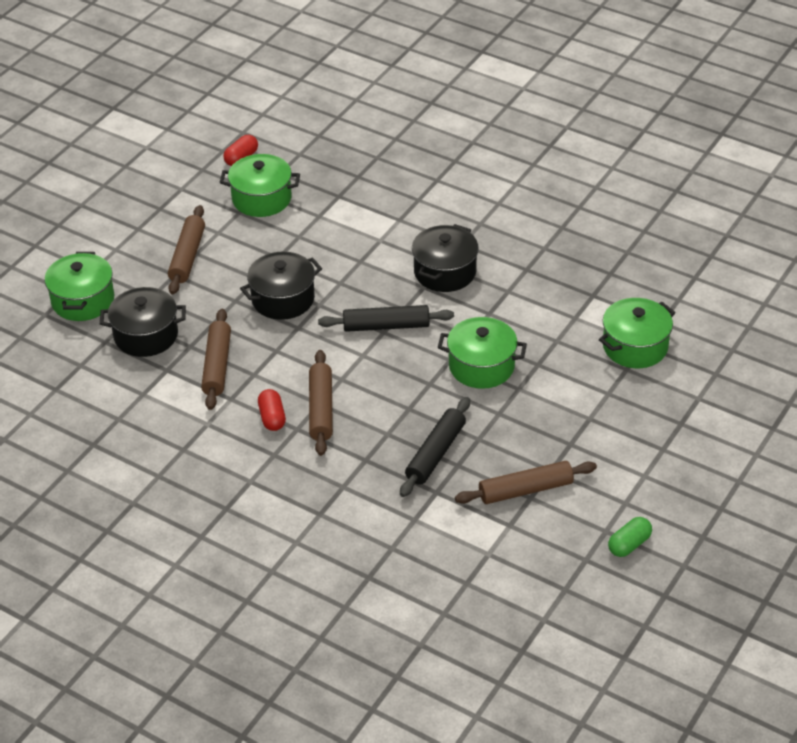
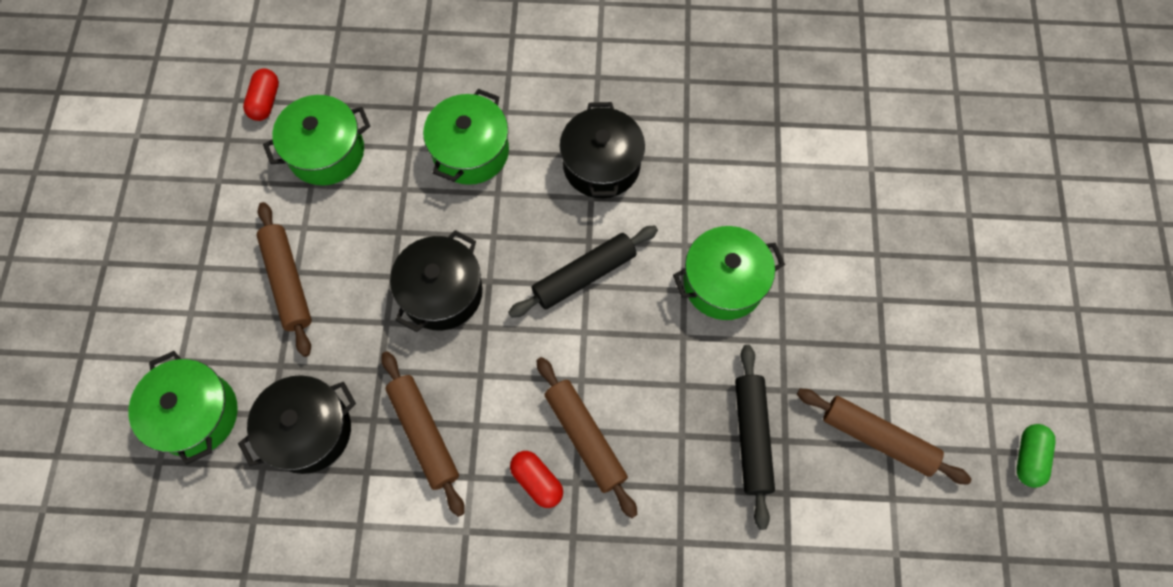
camera: 30 degrees left, 25 degrees up
(525, 490) = (878, 438): brown rolling pin -> brown rolling pin turned 75 degrees clockwise
(635, 346) = (864, 175): green pot -> green pot (470, 151)

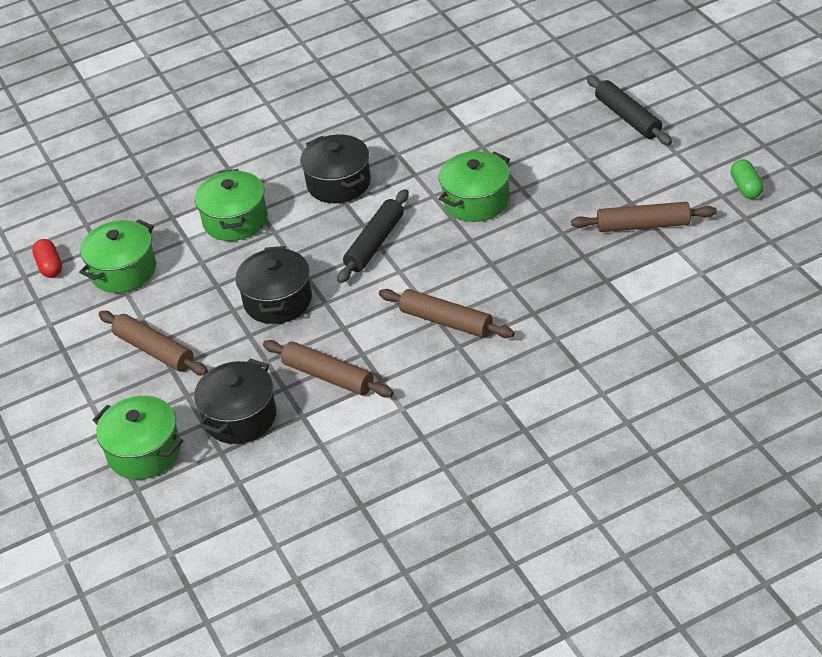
camera: 25 degrees left, 25 degrees down
(537, 481) = (430, 359): red capsule -> none
(751, 437) = (559, 265): black rolling pin -> black rolling pin (627, 118)

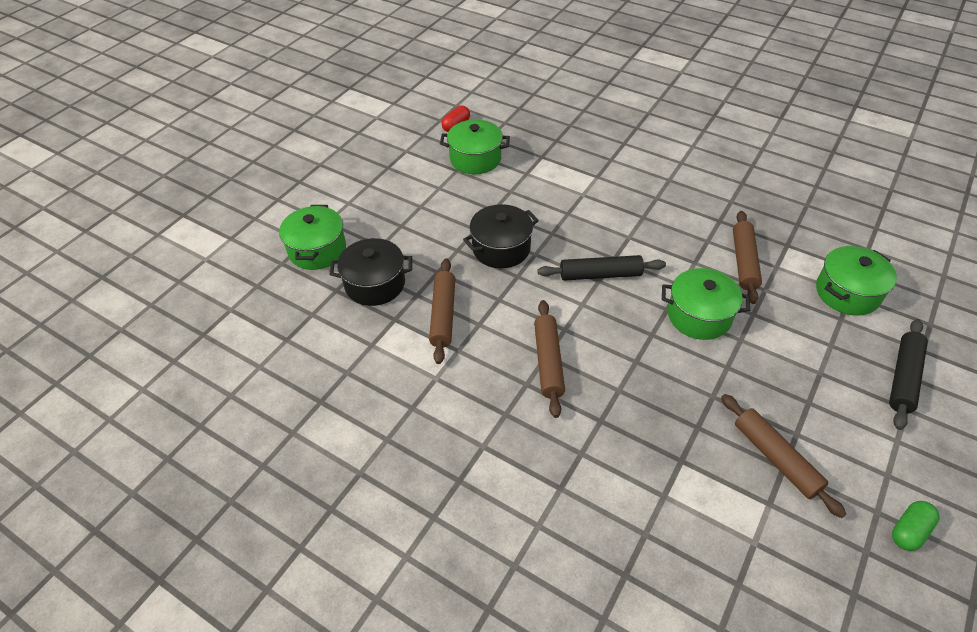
camera: 55 degrees right, 5 degrees up
(154, 350) = (412, 209): brown rolling pin -> brown rolling pin (744, 262)
(235, 220) = (563, 188): green pot -> green pot (847, 293)
(339, 183) = (646, 223): black pot -> none

